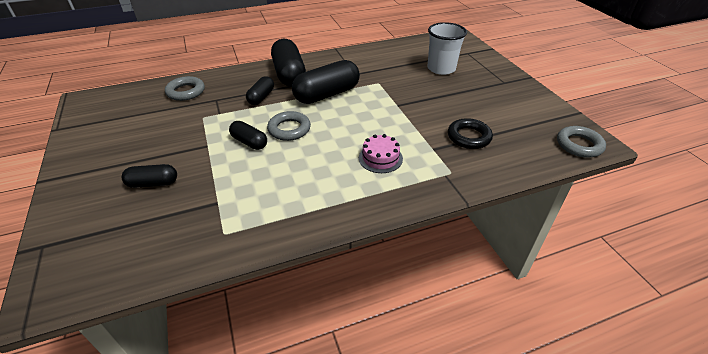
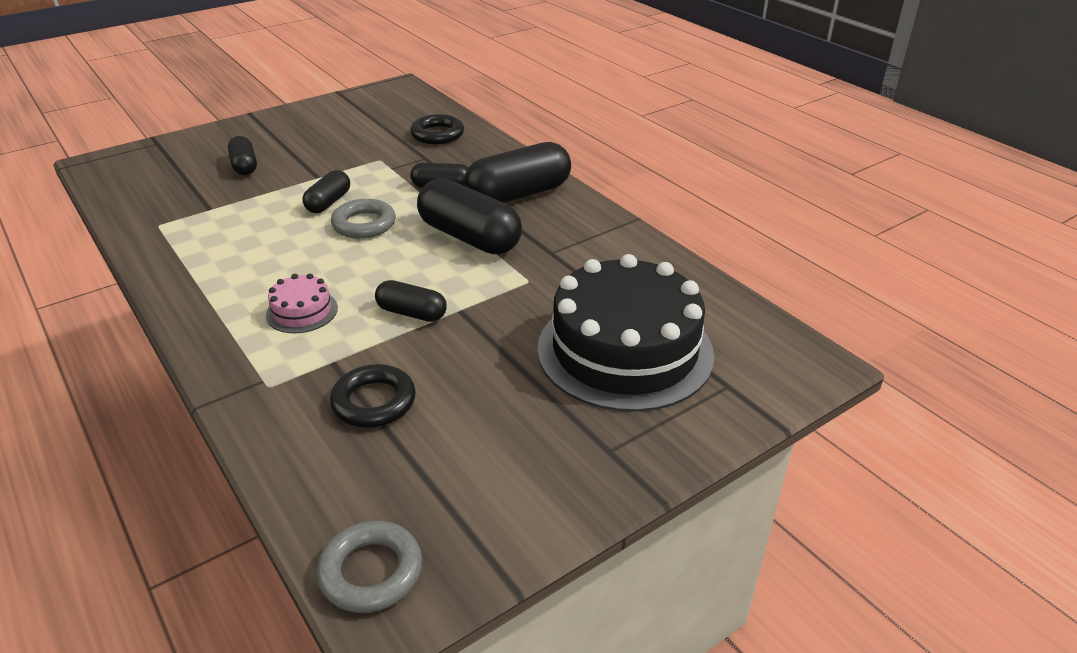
camera: 75 degrees right, 5 degrees down
(186, 92) = (437, 134): grey ring -> black ring
(395, 119) = (411, 313): none -> black capsule
(441, 68) = (625, 350): white cup -> black cake

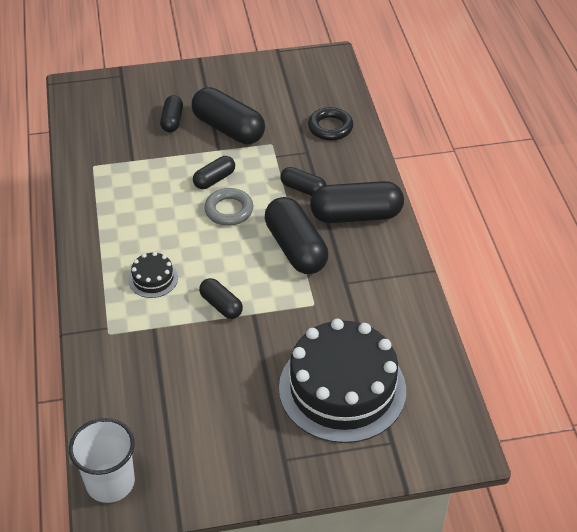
camera: 25 degrees right, 10 degrees up
(302, 311) = (153, 279): pink cake -> black cake
(319, 159) = (228, 129): none -> black capsule
(371, 572) = (110, 482): grey ring -> white cup
(374, 402) = (164, 369): black ring -> none

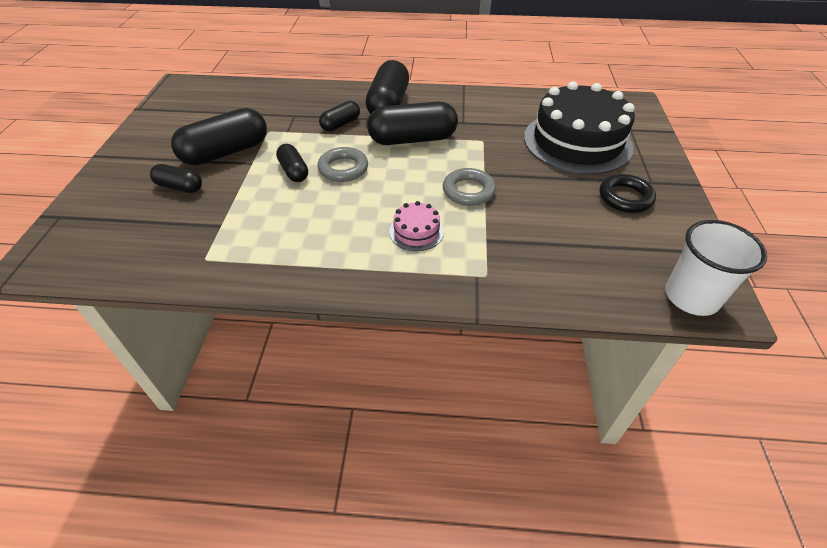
camera: 75 degrees left, 0 degrees up
(153, 279) = (416, 231): black cake -> pink cake
(221, 305) = (468, 191): black capsule -> grey ring
(330, 127) = (272, 99): black ring -> black ring (625, 197)

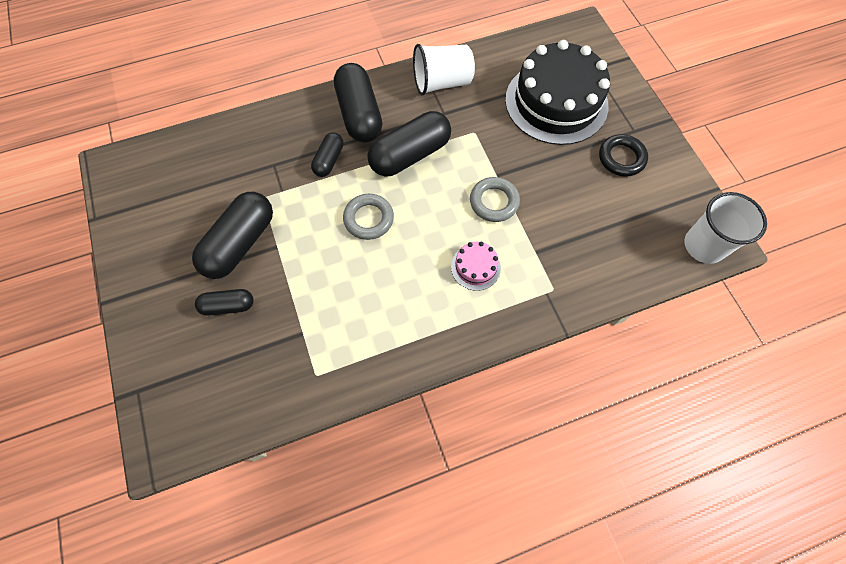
camera: 25 degrees left, 20 degrees up
(294, 171) = (324, 241): black capsule -> none
(475, 104) = (442, 83): none -> white cup

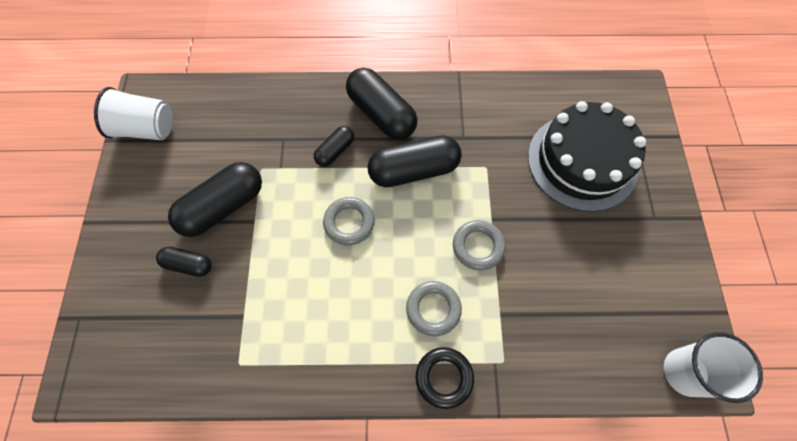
camera: 20 degrees right, 0 degrees up
(359, 114) = (381, 114): black capsule -> black capsule turned 45 degrees counterclockwise
(442, 83) = (473, 106): white cup -> white cup (146, 129)
(475, 267) = (433, 309): pink cake -> grey ring
(621, 158) = (629, 243): black ring -> black ring (444, 377)

